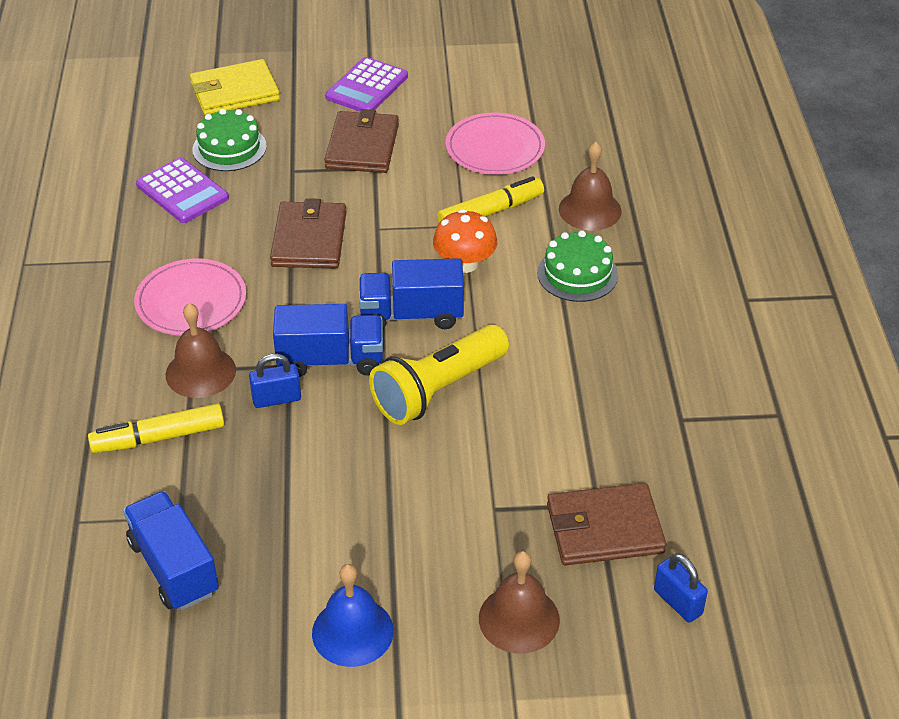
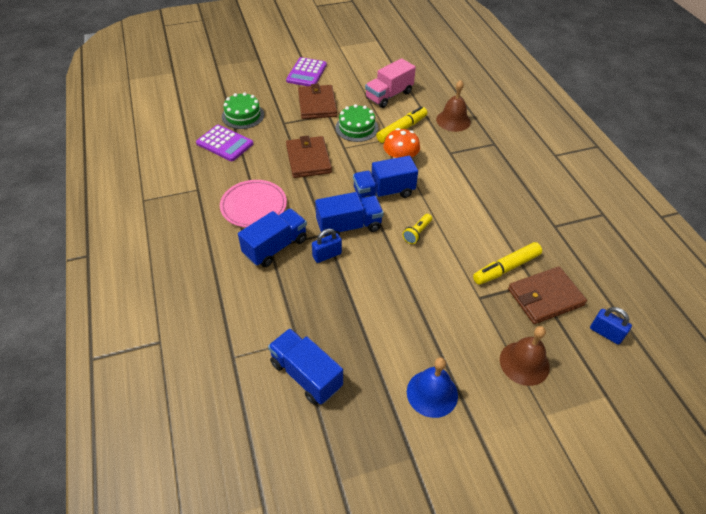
camera: 15 degrees left, 5 degrees up
(158, 437) = (265, 292): yellow marker -> yellow marker (506, 268)
(200, 372) = (275, 247): brown bell -> blue truck
(234, 92) = (234, 85): yellow wallet -> none
(438, 390) = (417, 233): yellow flashlight -> yellow flashlight, size x0.45
(495, 148) = (389, 95): pink plate -> pink truck
(577, 274) = (463, 155): green cake -> green cake (356, 128)

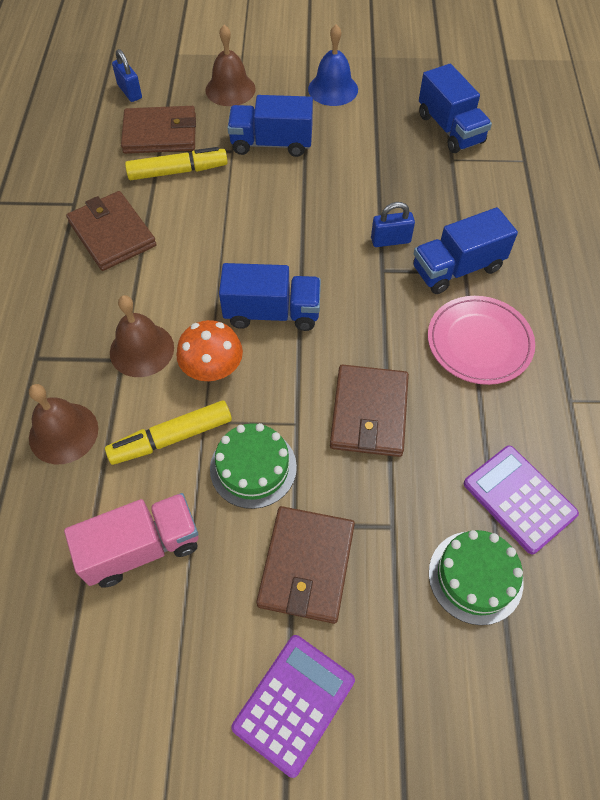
camera: 160 degrees left, 10 degrees up
(349, 226) = (346, 272): blue truck -> blue truck (271, 143)
(417, 233) = (258, 239): yellow flashlight -> none
(443, 159) = (142, 350): none -> brown bell
(512, 213) = (112, 234): none -> brown wallet

